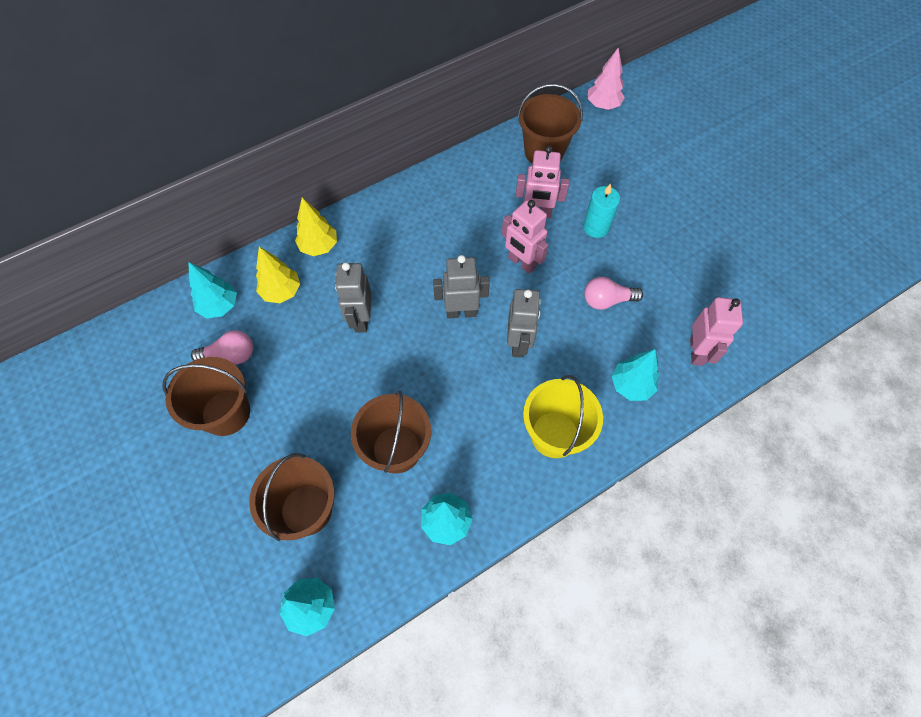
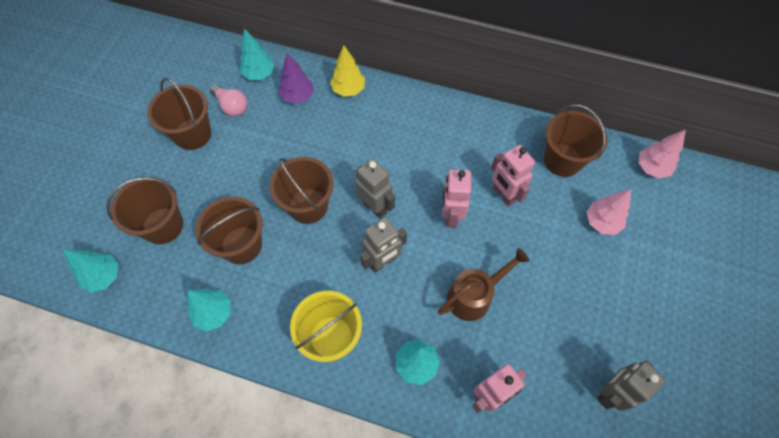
camera: 50 degrees right, 0 degrees up
(281, 292) = (297, 96): yellow tree -> purple tree
(361, 319) = (317, 153): grey robot -> grey robot (610, 392)
(409, 364) = (308, 206): none -> brown bucket
(596, 227) = (531, 243): turquoise candle -> none
(607, 300) = (474, 296): pink light bulb -> brown watering can
(619, 170) = (602, 222): none -> pink tree

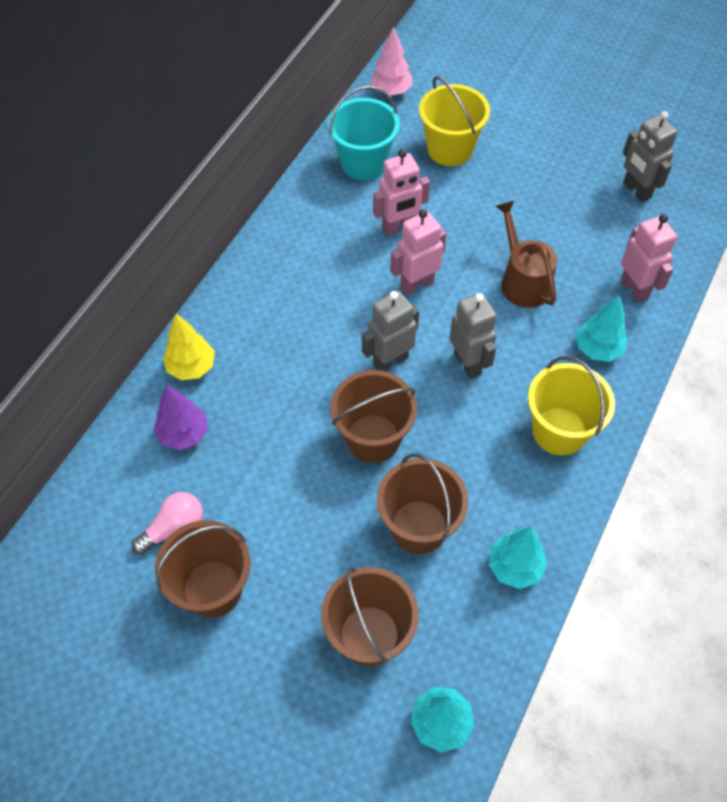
camera: 80 degrees left, 5 degrees down
(259, 74) = (123, 484): turquoise tree -> none
(450, 215) = (416, 284): pink robot -> pink robot turned 135 degrees clockwise
(562, 160) = (363, 163): brown bucket -> turquoise bucket
(602, 222) = (450, 149): pink tree -> yellow bucket

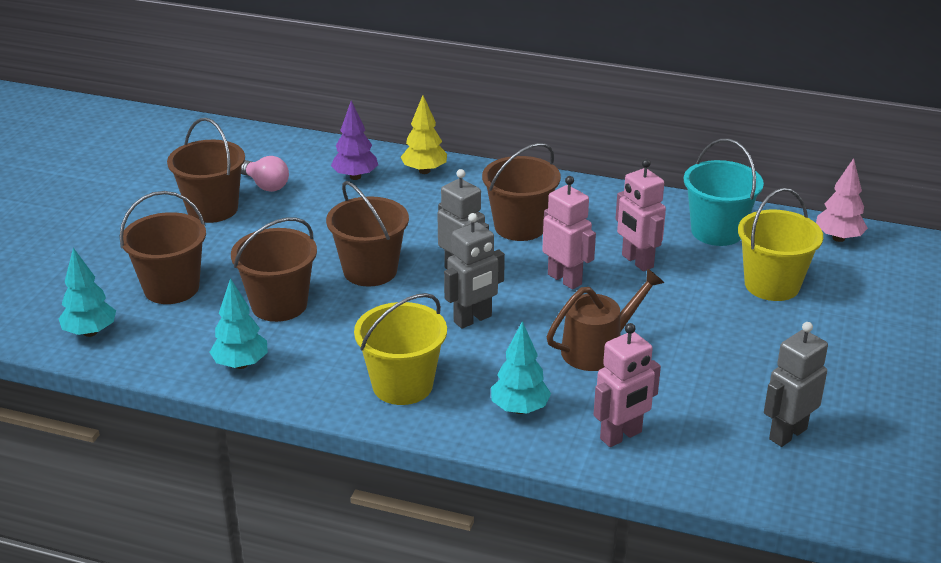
camera: 80 degrees right, 25 degrees down
(322, 302) = (520, 227): none -> brown bucket

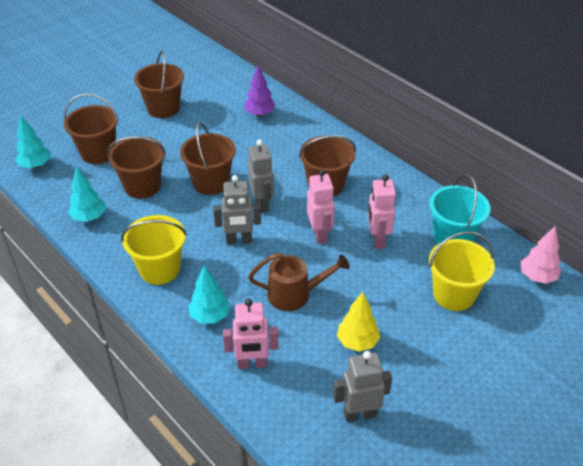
camera: 30 degrees right, 10 degrees up
(265, 185) = (205, 102): pink light bulb -> none
(424, 171) = (303, 124): yellow tree -> yellow tree (357, 342)

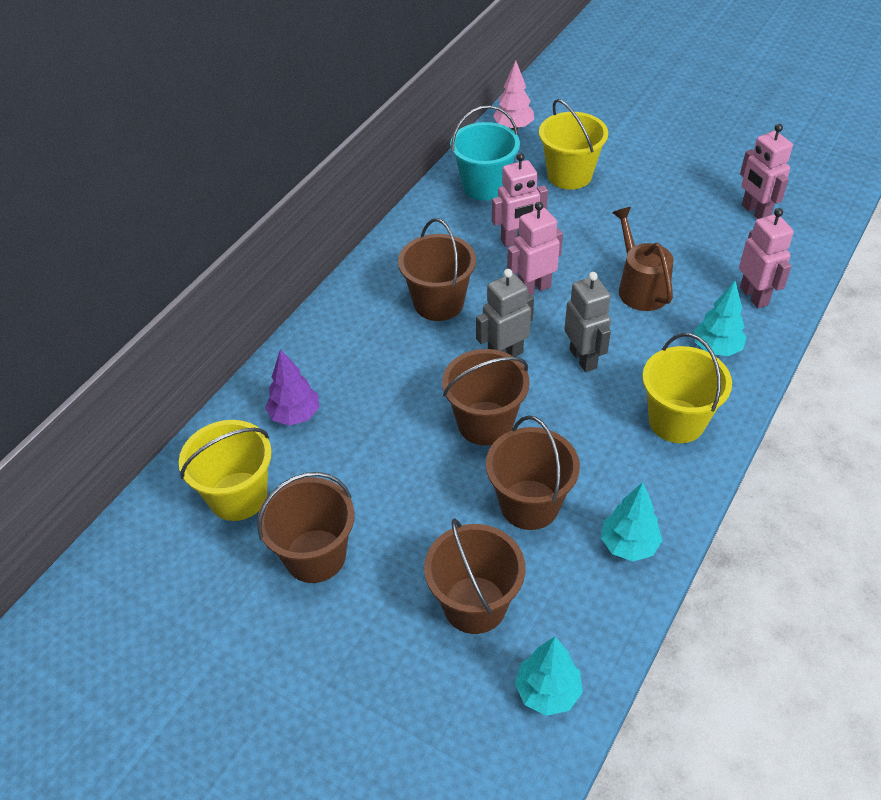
camera: 105 degrees left, 5 degrees up
(216, 90) = (238, 496): none -> yellow bucket
(357, 342) = (674, 228): yellow tree -> none
(359, 414) = (755, 212): grey robot -> pink robot

